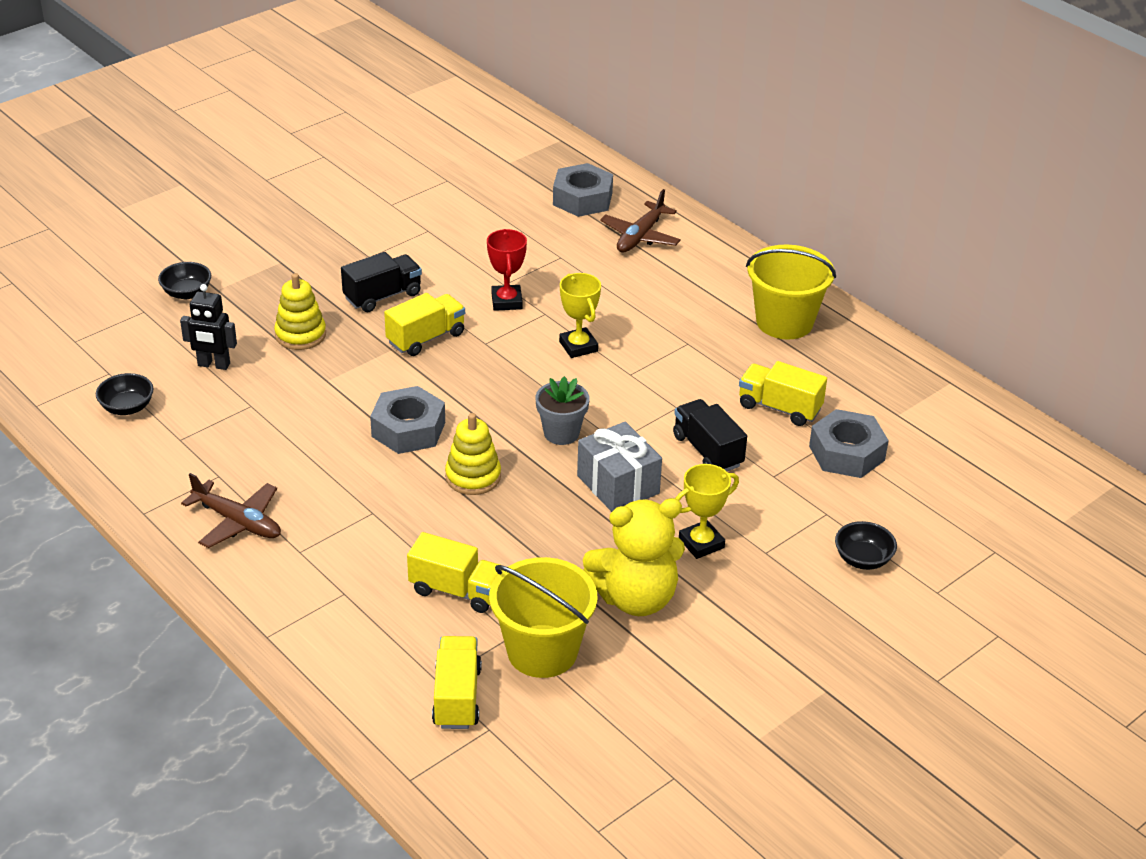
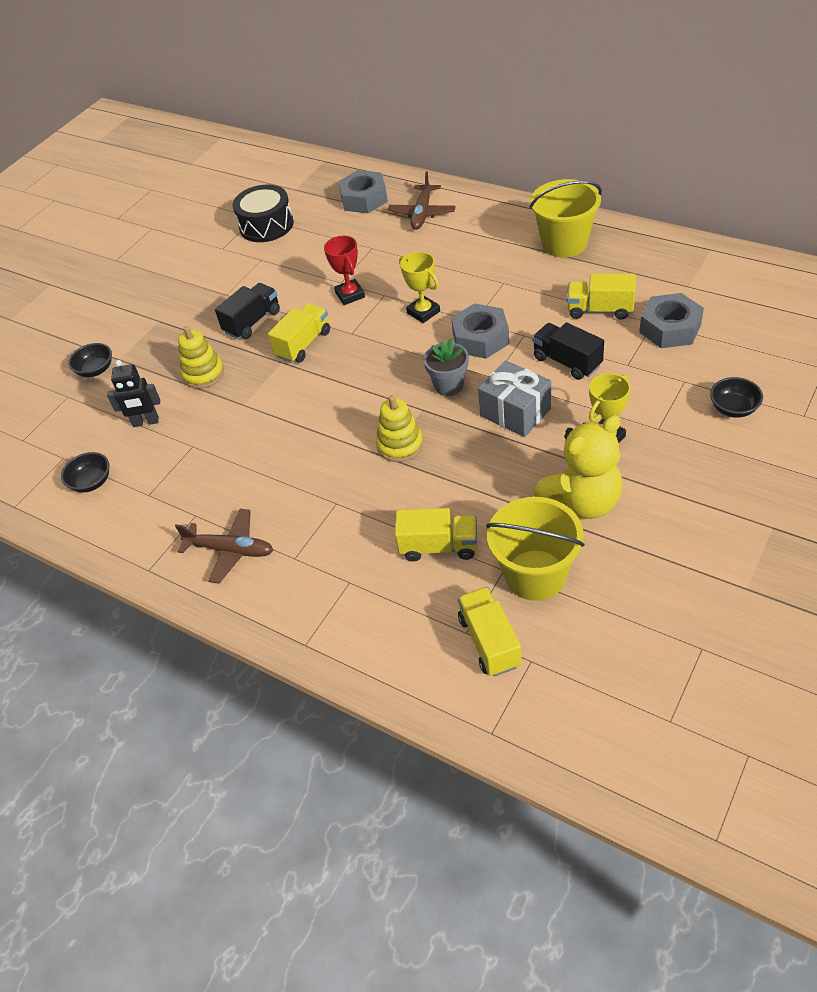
camera: 10 degrees left, 10 degrees up
(408, 429) = (328, 423): grey nut -> grey nut (480, 338)
(454, 194) = (266, 225): none -> black drum

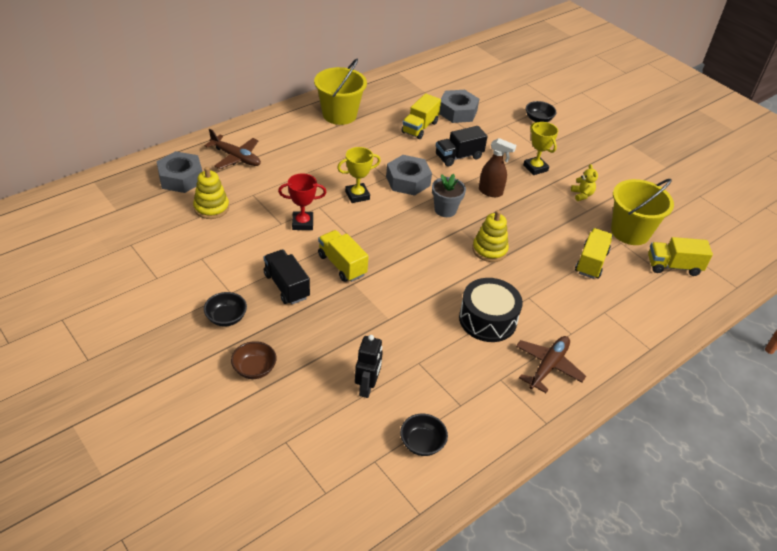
camera: 80 degrees left, 5 degrees down
(96, 370) = (262, 411): black bowl -> black bowl (226, 318)
(140, 346) = (254, 369): none -> brown bowl
(203, 374) = (331, 334): yellow stacking toy -> yellow stacking toy (211, 208)
(266, 225) = (153, 241): black drum -> black drum (487, 319)
(515, 412) = (491, 192): grey gift -> brown spray bottle
(582, 502) = (582, 195): yellow teddy bear -> yellow teddy bear, size x0.44

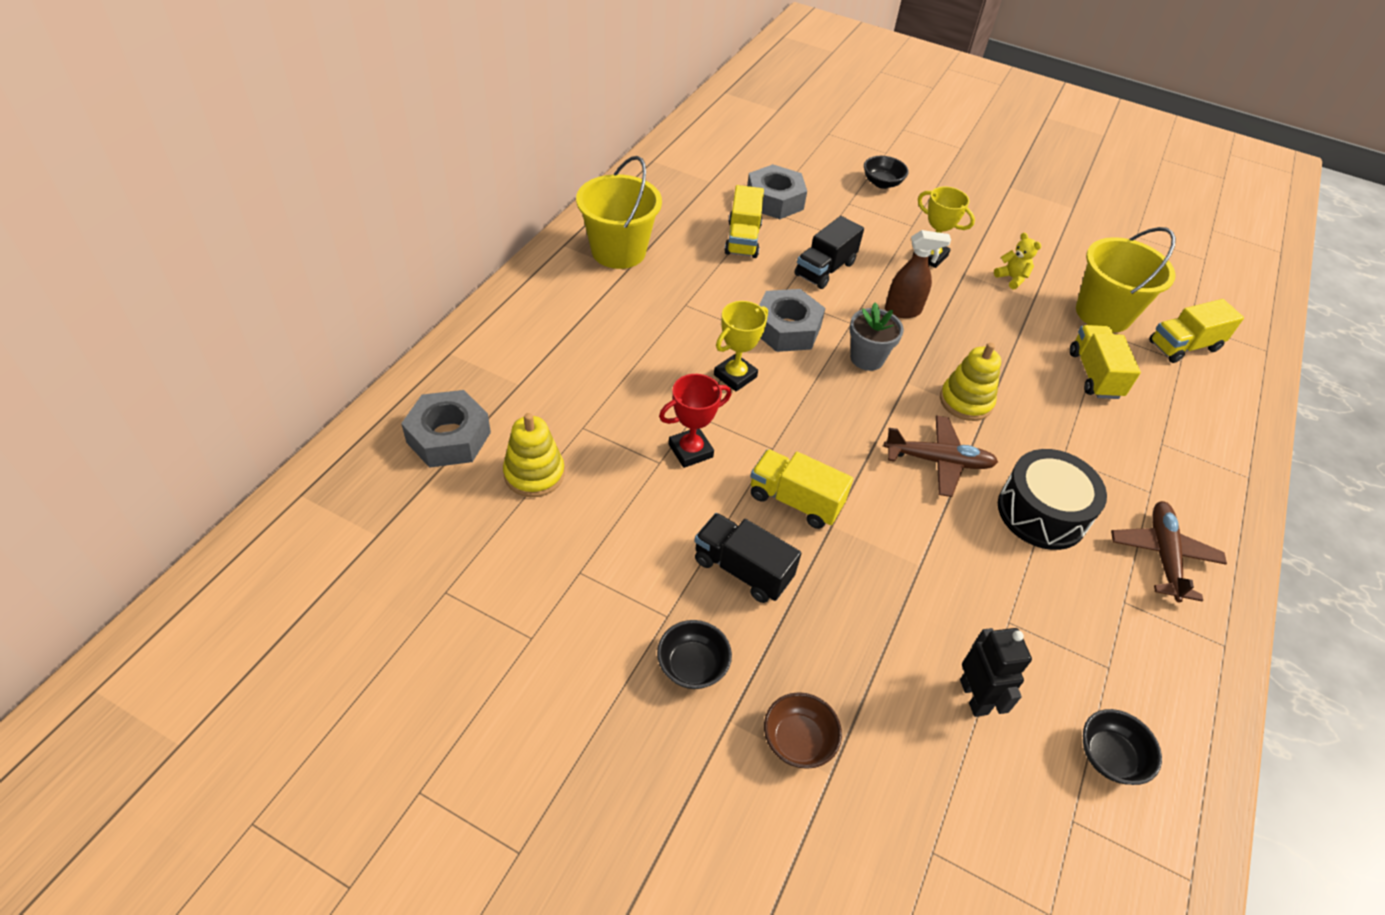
camera: 25 degrees left, 5 degrees up
(236, 157) = (513, 371): brown plane -> brown plane (938, 461)

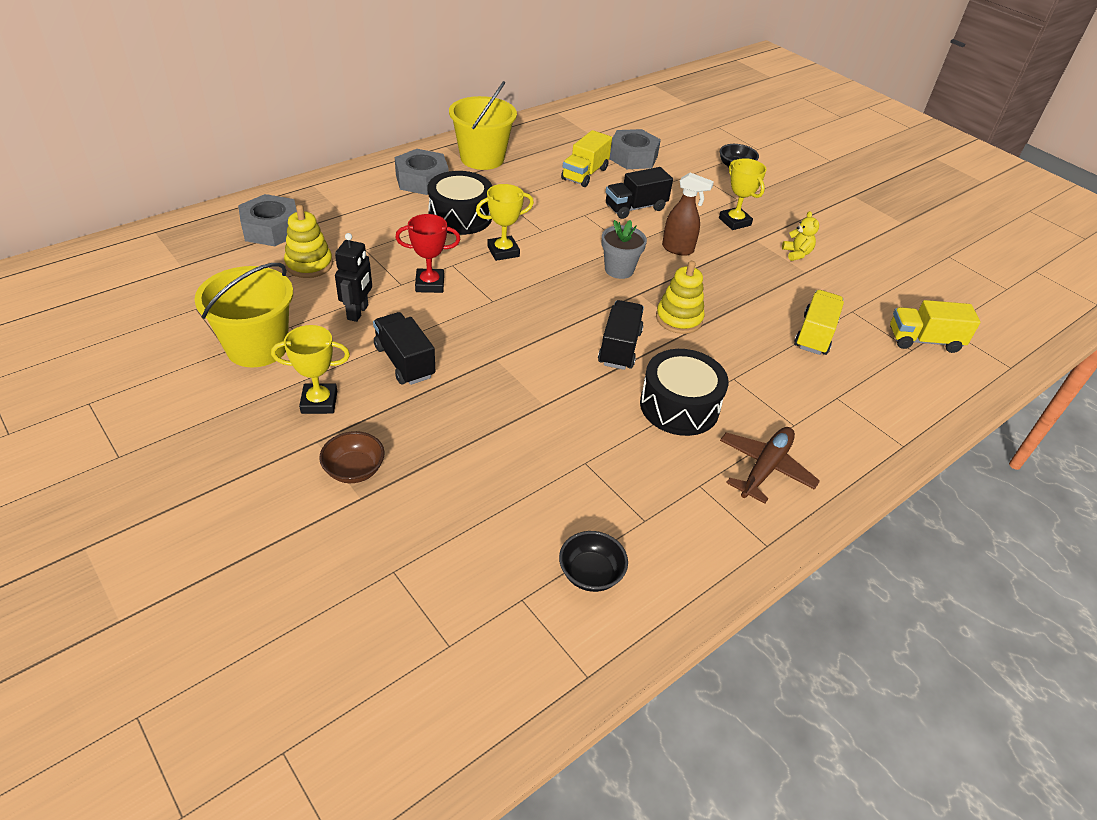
camera: 25 degrees right, 5 degrees down
(654, 343) = (460, 217): none -> black drum
(692, 666) = (319, 402): black bowl -> yellow trophy
(786, 329) = (570, 235): grey nut -> grey nut (422, 180)
(795, 501) = (481, 336): yellow truck -> none
(938, 461) = (619, 348): brown plane -> black truck
(974, 697) = (512, 496): black robot -> black robot (358, 312)
(1103, 313) = (863, 298): yellow bucket -> yellow bucket (257, 347)

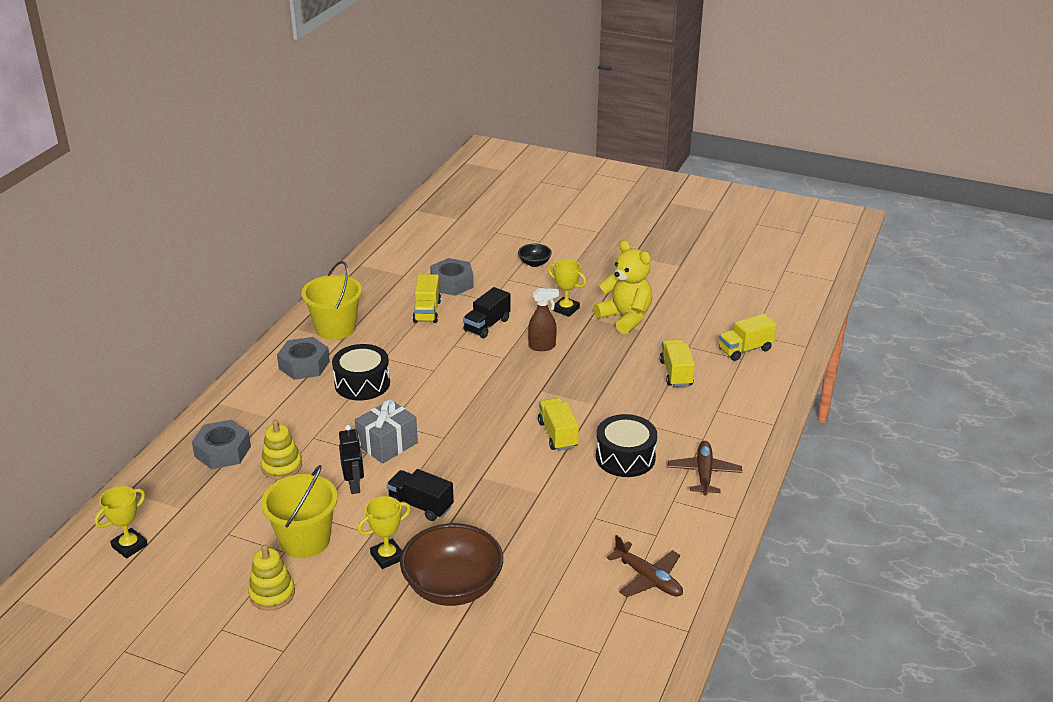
camera: 25 degrees left, 10 degrees down
(354, 470) = (453, 587): brown bowl -> brown bowl, size x2.14
(430, 284) = (387, 444): red trophy -> grey gift
(503, 251) = (419, 398): yellow trophy -> yellow trophy (129, 546)
(590, 574) = (648, 578): black bowl -> brown plane
(619, 270) = (513, 378): grey flower pot -> none
(619, 348) = (558, 434): black truck -> yellow truck
(679, 319) = (581, 398): yellow stacking toy -> yellow stacking toy (272, 594)
(796, 254) = (625, 318): yellow teddy bear -> yellow teddy bear, size x2.29

